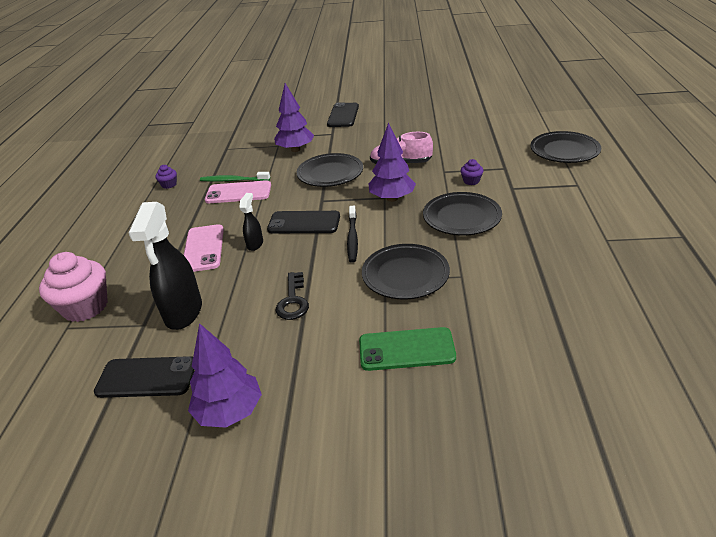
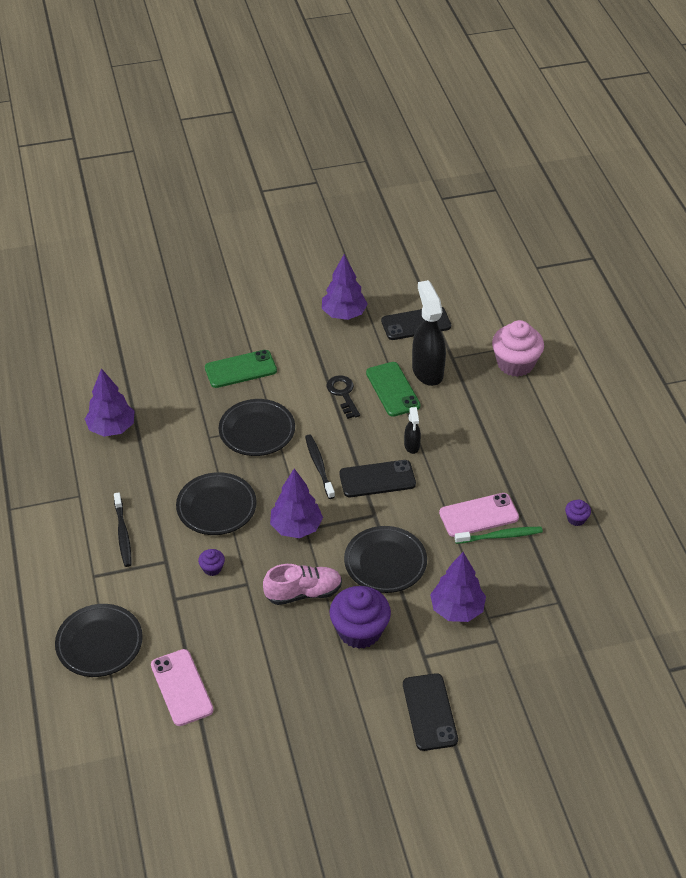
camera: 160 degrees right, 10 degrees up
(203, 248) = (460, 434): pink phone -> pink phone (182, 687)
(236, 298) = (392, 389): none -> green phone
(368, 145) = (359, 631): none -> purple cupcake
(554, 207) = (123, 534): none -> black toothbrush
(581, 299) = (111, 428): none -> purple tree

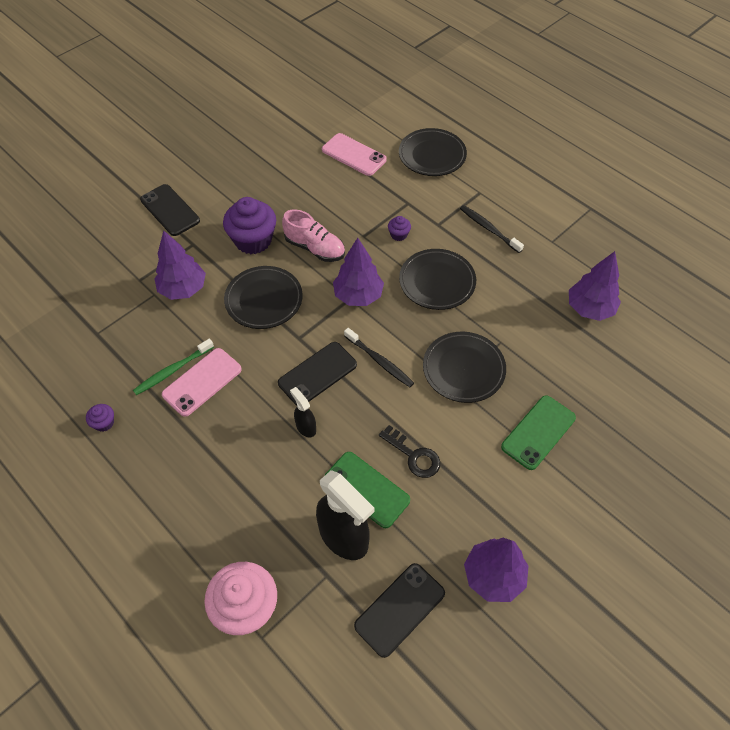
camera: 150 degrees right, 10 degrees up
(303, 593) = (315, 248): pink shoe -> pink shoe turned 105 degrees counterclockwise

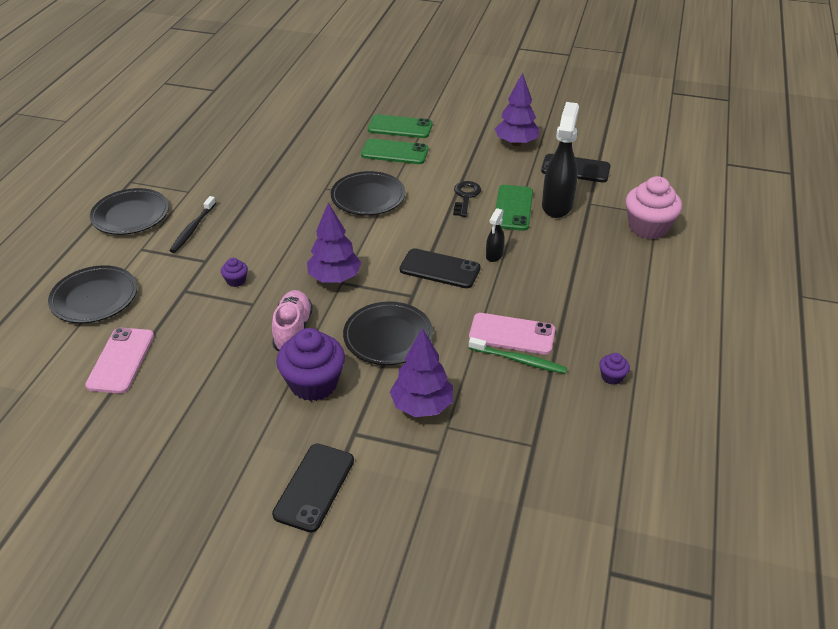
camera: 120 degrees left, 15 degrees down
(379, 361) = (397, 240): black toothbrush -> none
(437, 282) = (283, 238): black plate -> black plate (131, 215)
(589, 309) = (257, 157): purple tree -> none
(593, 464) = (400, 127): none -> green phone

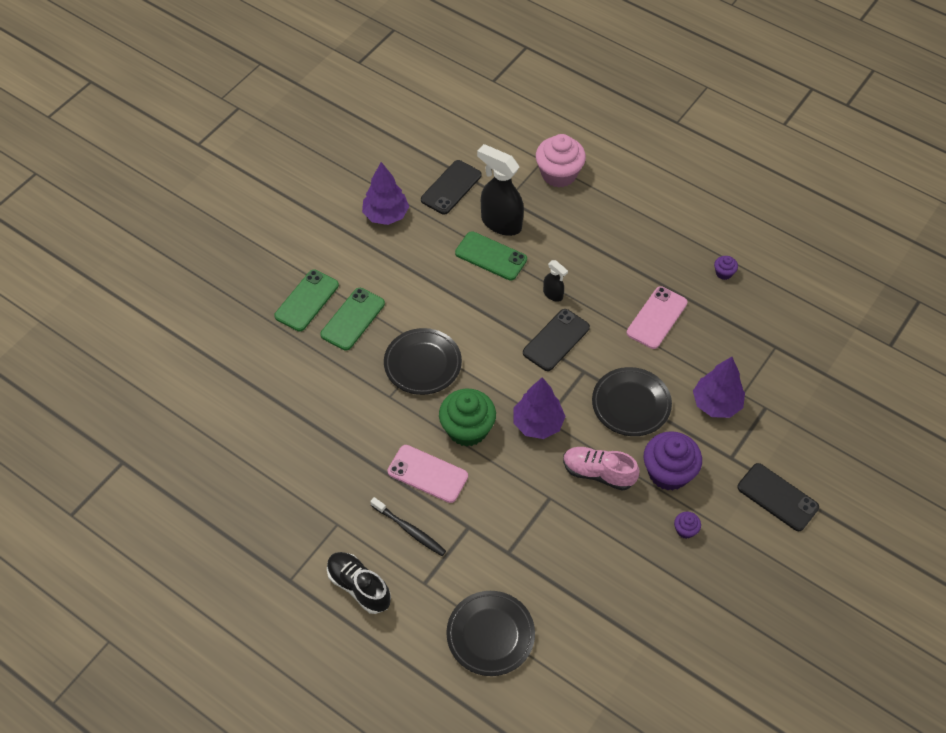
camera: 70 degrees left, 15 degrees up
(121, 360) = (590, 619): pink phone -> pink phone (427, 474)
(131, 215) = (359, 586): black plate -> black shoe
(236, 281) = (510, 505): purple cupcake -> purple cupcake (685, 530)
(310, 237) = (467, 429): none -> green cupcake
(465, 197) = (457, 286): black key -> none
(519, 360) = (688, 324): green toothbrush -> none

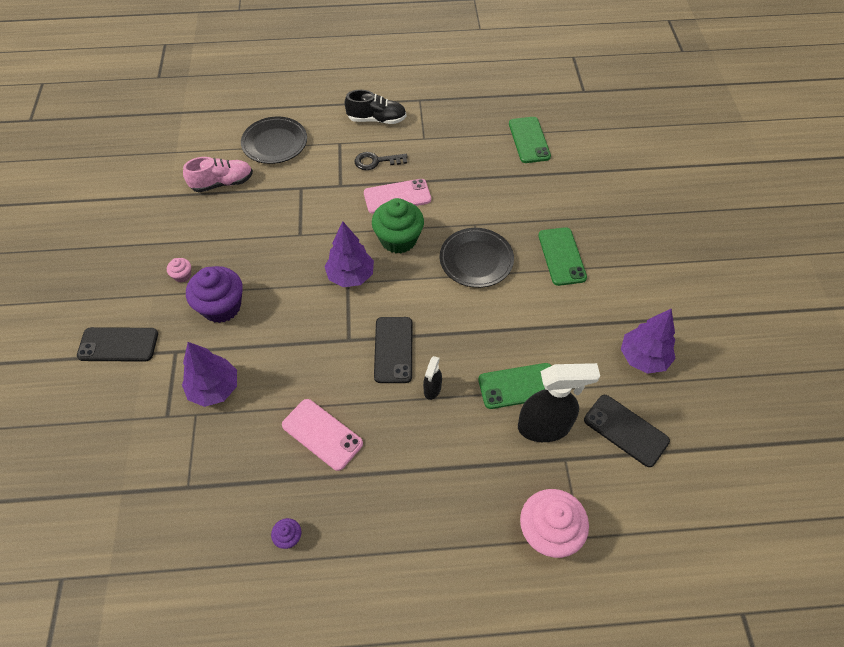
camera: 140 degrees right, 0 degrees up
(307, 301) = (609, 246): green phone -> green phone (529, 140)
(409, 530) = (376, 161): black toothbrush -> black key
(451, 187) = (626, 430): black phone -> black phone turned 45 degrees counterclockwise
(553, 294) = (432, 389): black spray bottle -> black spray bottle turned 75 degrees counterclockwise
(598, 473) = (276, 272): pink shoe -> pink shoe (222, 183)
(631, 404) = (289, 339): black plate -> none
(657, 318) = (322, 434): pink phone -> pink phone turned 45 degrees counterclockwise
(685, 530) = (182, 275): purple cupcake -> pink cupcake

